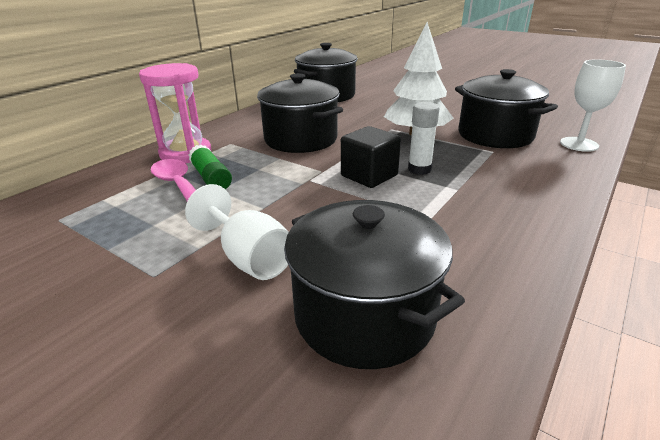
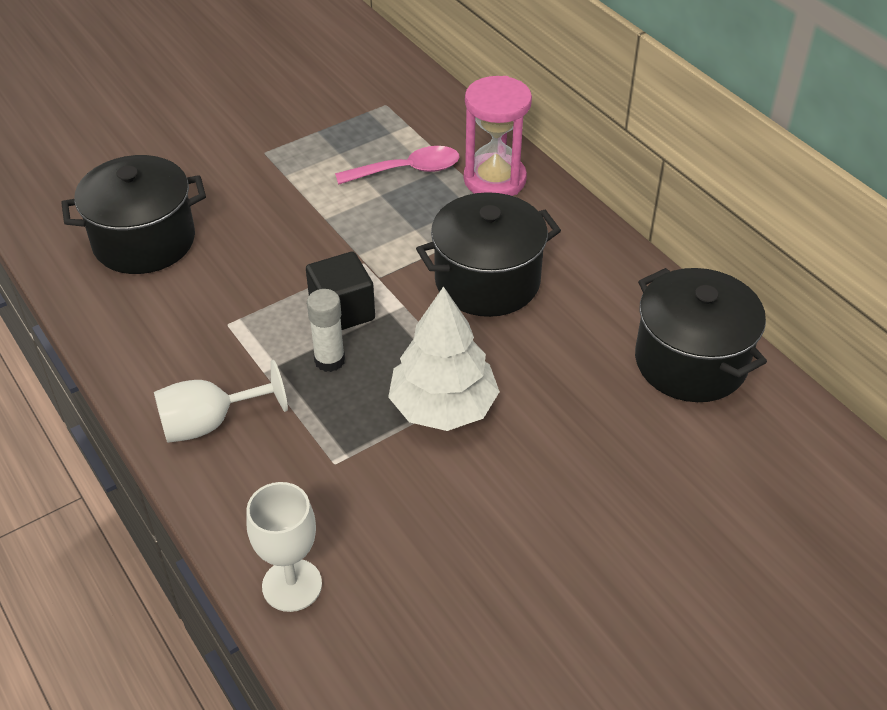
camera: 110 degrees right, 15 degrees up
(211, 178) = (414, 193): green glue stick -> none
(249, 258) = (250, 199): white goblet -> white goblet (209, 423)
(495, 135) = (384, 499): black pot -> none

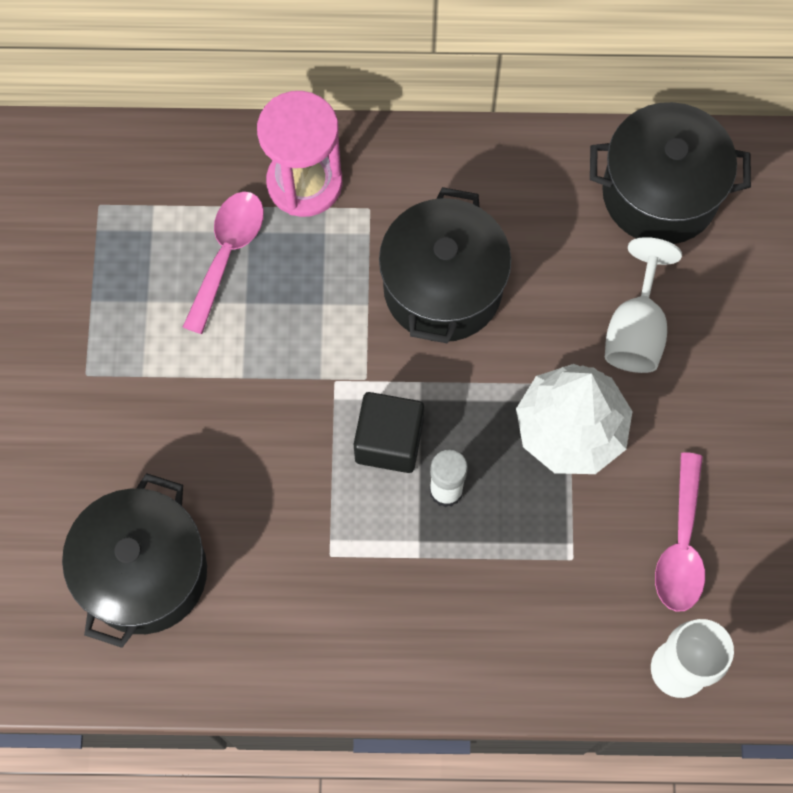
camera: 55 degrees left, 25 degrees up
(209, 423) = (451, 640): white goblet -> white goblet (635, 329)
(404, 529) = (681, 545): none -> pink spoon

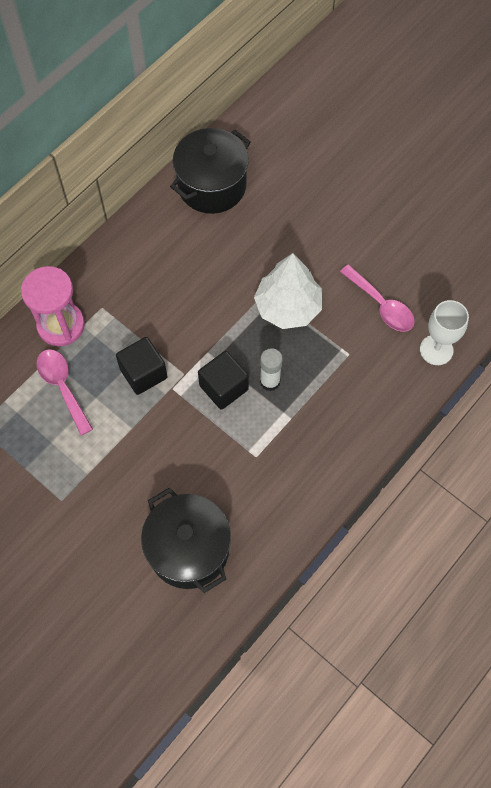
camera: 50 degrees left, 5 degrees down
(325, 331) = (143, 373): none -> black cube
(442, 288) = (171, 307): black pot -> none
(635, 329) = (266, 245): white goblet -> none

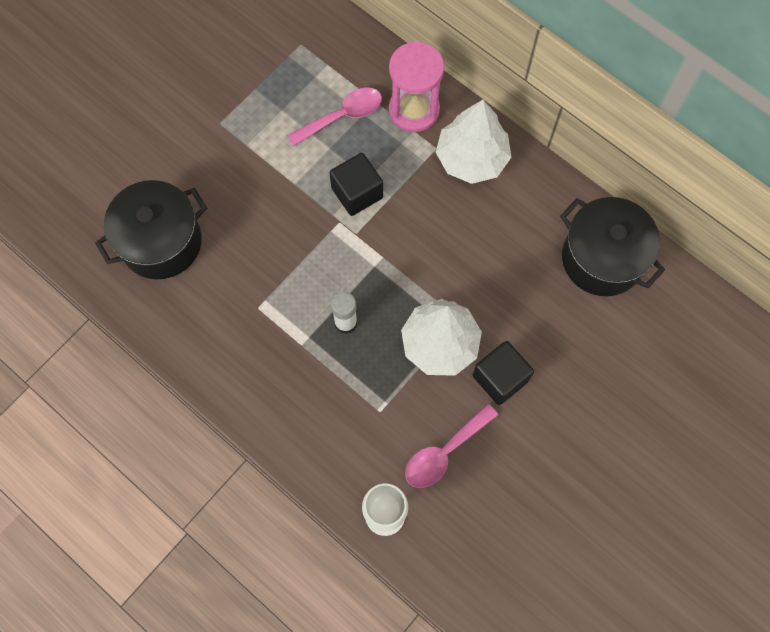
camera: 90 degrees right, 5 degrees up
(114, 279) = (472, 158): none -> white tree
(223, 387) = (339, 274): black cube -> black cube (500, 378)

